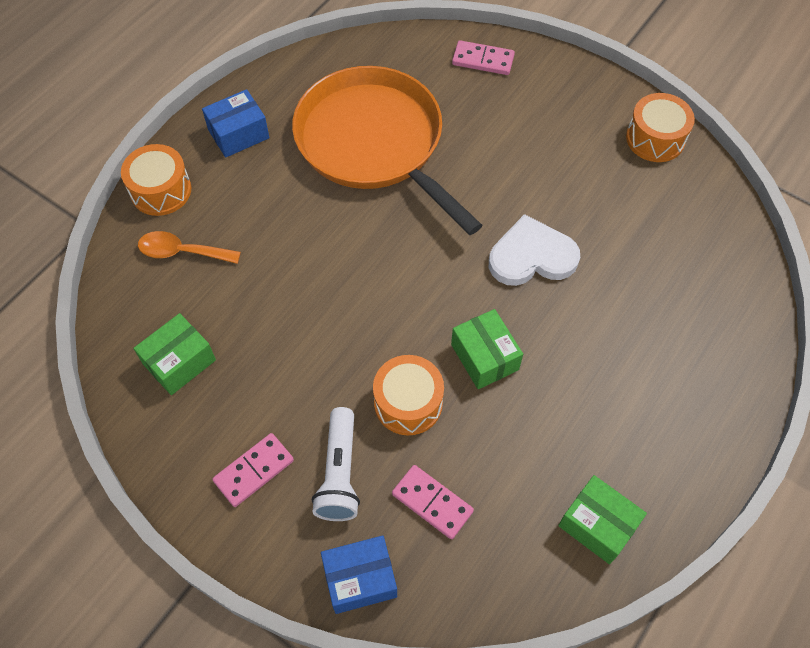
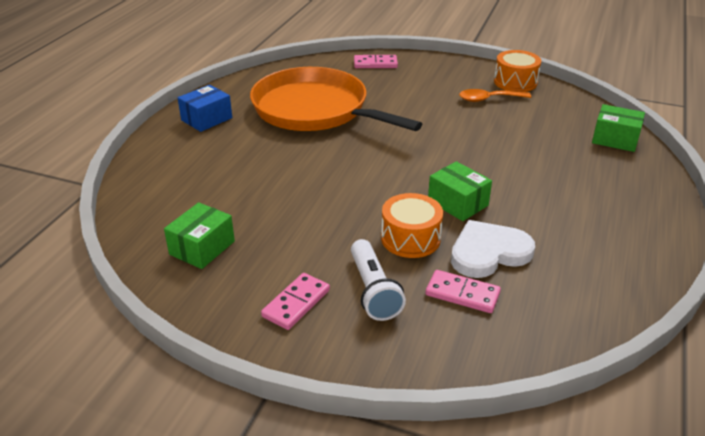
camera: 15 degrees left, 25 degrees down
(161, 190) = (152, 155): orange drum -> none
(182, 252) = (182, 185): orange spoon -> orange spoon (488, 99)
(360, 579) = (425, 356): blue box -> none
(532, 256) = (463, 147): white heart -> white heart (488, 252)
(597, 525) = (604, 281): green box -> green box (615, 139)

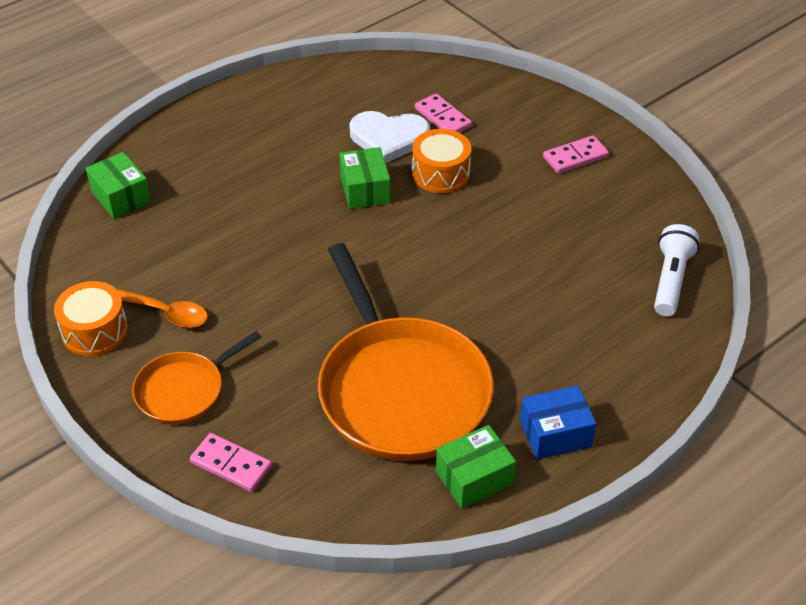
camera: 150 degrees left, 10 degrees up
(202, 248) = (633, 235): green box -> green box (474, 478)
(373, 290) = (508, 144): white flashlight -> white flashlight (671, 280)
(434, 77) = (184, 390): none -> orange pan

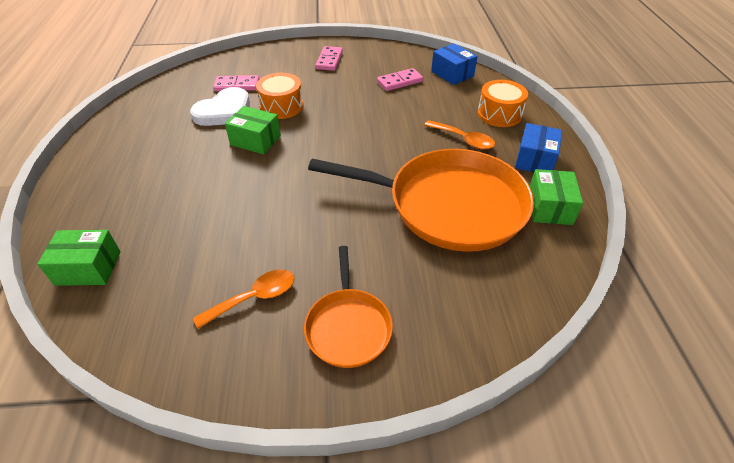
camera: 55 degrees left, 0 degrees up
(95, 331) = (219, 361): orange drum -> orange drum (499, 114)
(231, 464) = (452, 332): pink domino -> pink domino (399, 81)
(531, 353) = (464, 140): none -> orange spoon
(671, 280) = (452, 74): white flashlight -> blue box

